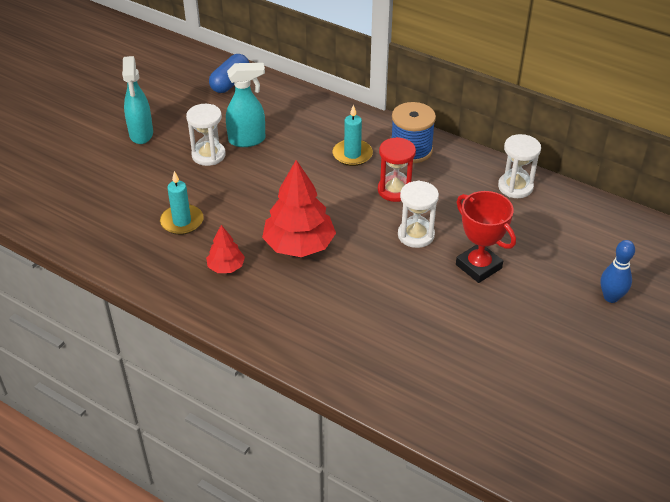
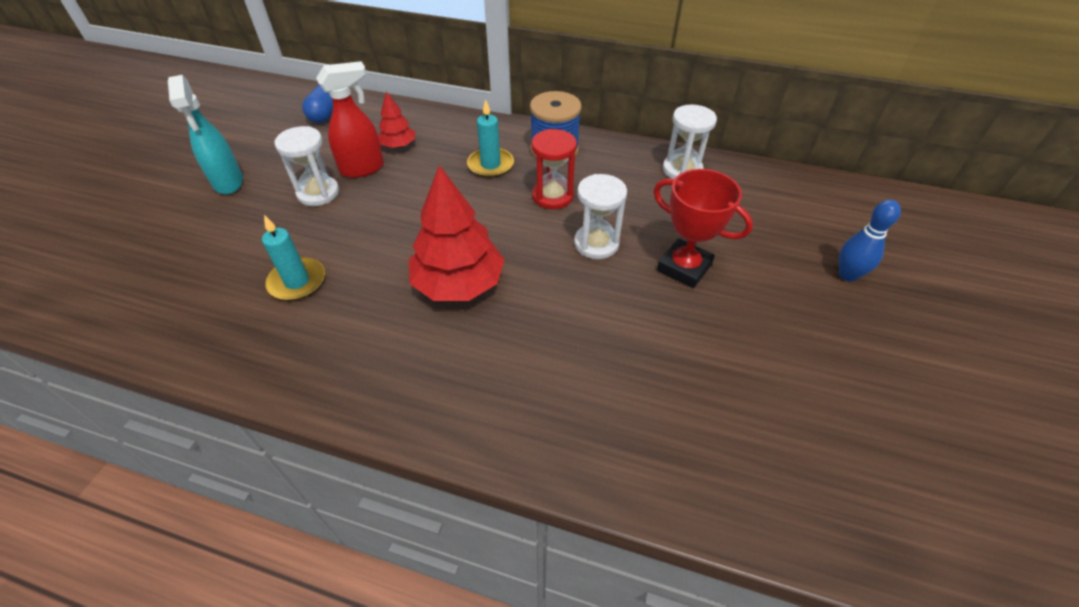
camera: 15 degrees left, 5 degrees up
(226, 267) = (369, 332): red tree -> red tree (398, 145)
(247, 140) = (363, 168): turquoise spray bottle -> red spray bottle

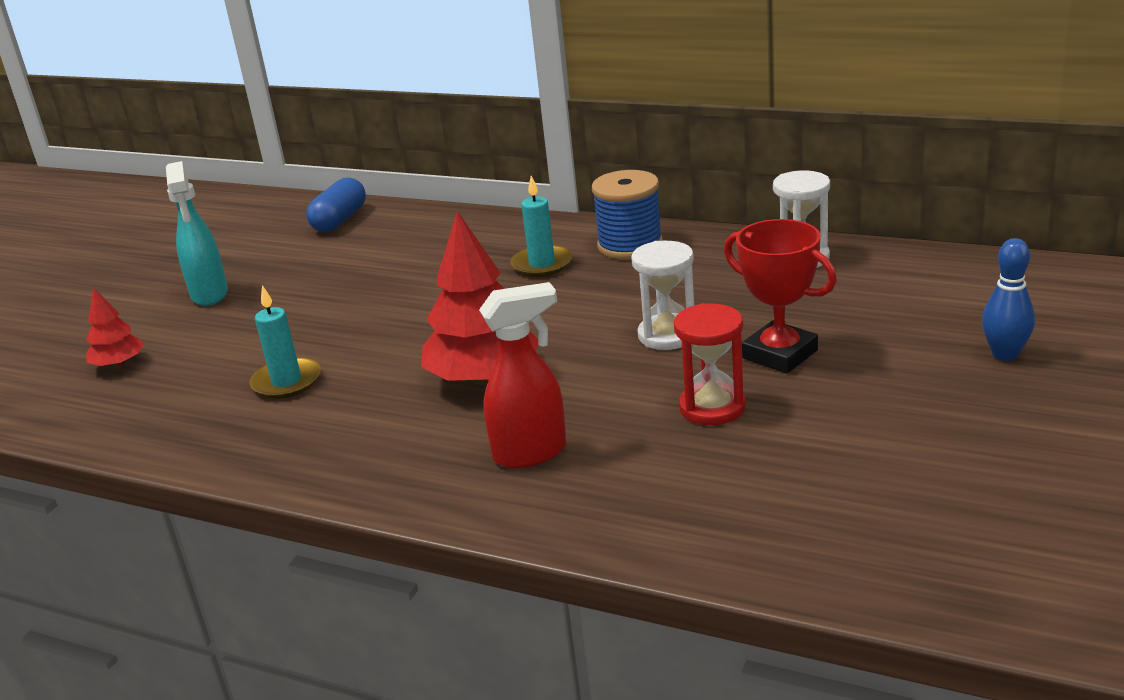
camera: 10 degrees right, 20 degrees down
(318, 193) = (318, 300): white hourglass -> none
(363, 168) = (377, 275): red spray bottle -> red spray bottle (531, 453)
(398, 145) = (424, 250): red tree -> red tree (119, 364)
(552, 196) = (619, 291): red hourglass -> red hourglass (712, 407)

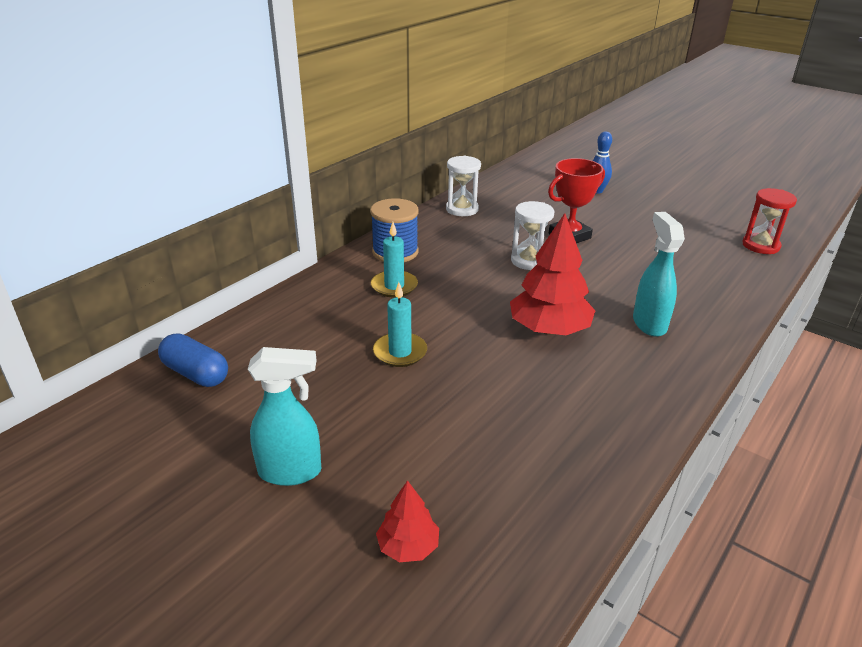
camera: 80 degrees left, 5 degrees up
(287, 382) = (508, 423): turquoise candle -> turquoise candle (400, 352)
(531, 453) = (649, 323): red spray bottle -> turquoise spray bottle
(712, 407) = (617, 263): red hourglass -> red hourglass (760, 246)

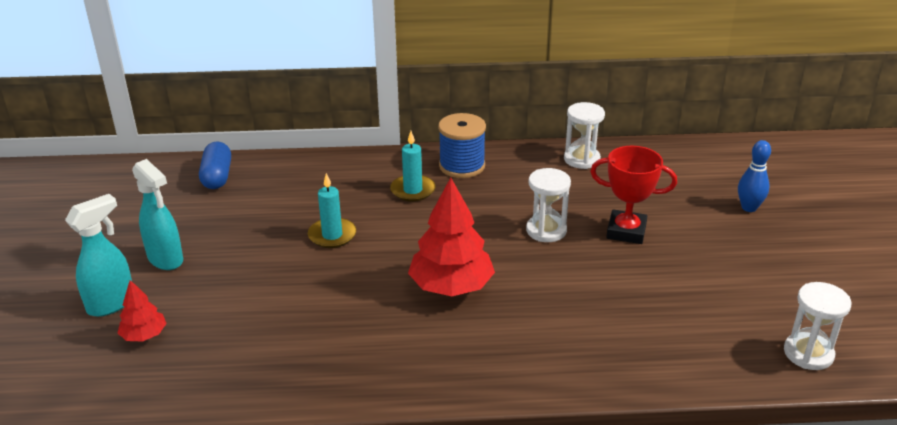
camera: 50 degrees right, 0 degrees up
(649, 323) = (534, 335): turquoise spray bottle -> turquoise spray bottle (112, 303)
(760, 246) = (808, 353): red hourglass -> white hourglass

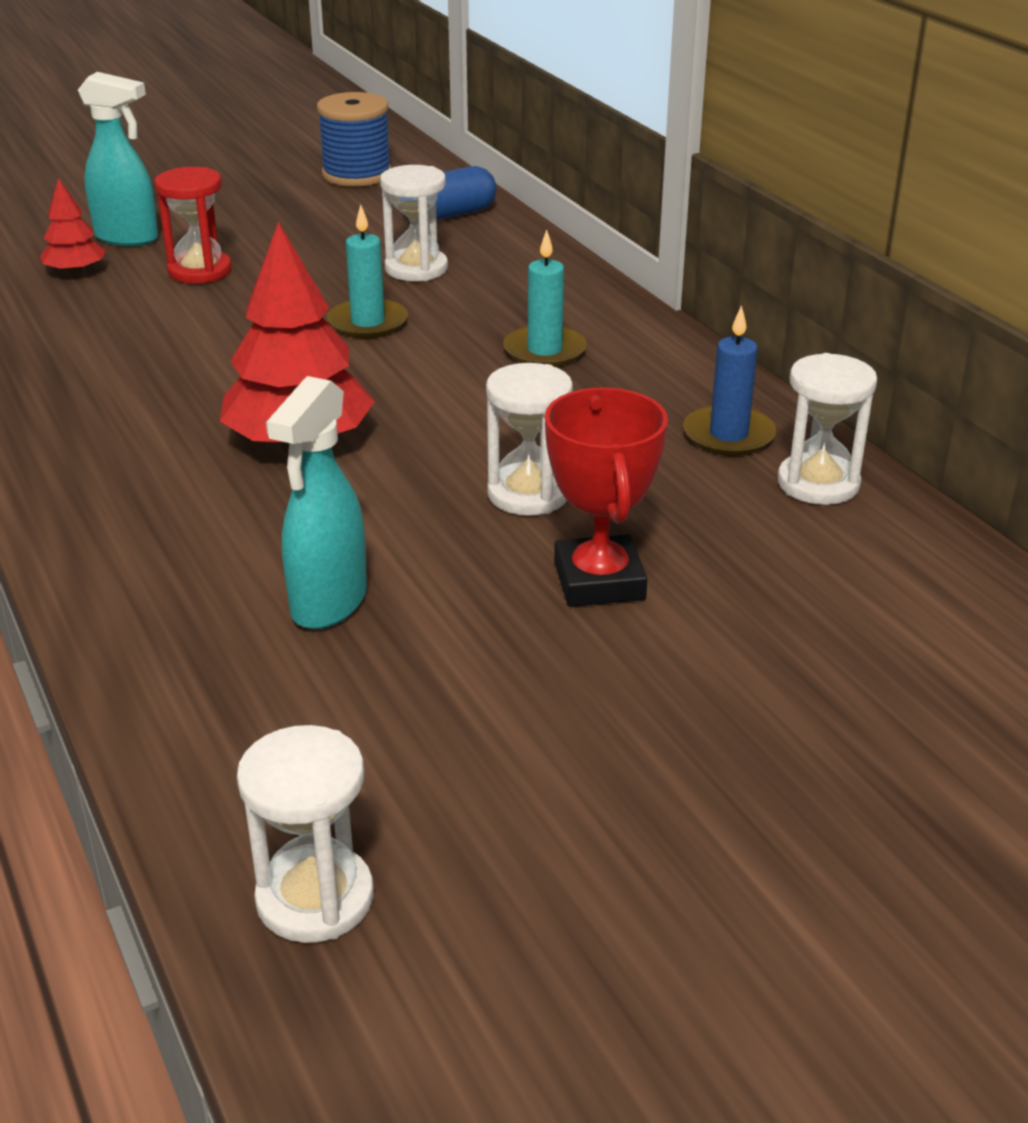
camera: 65 degrees right, 0 degrees up
(166, 259) = (234, 240): turquoise spray bottle -> turquoise spray bottle (328, 604)
(200, 282) = (200, 271): none -> red hourglass
(279, 204) = (416, 269): none -> white hourglass
(462, 166) = (662, 373): blue spool -> blue spool (357, 174)
(529, 167) = (728, 435): none -> blue candle
(749, 208) = (846, 736): blue bowling pin -> none

